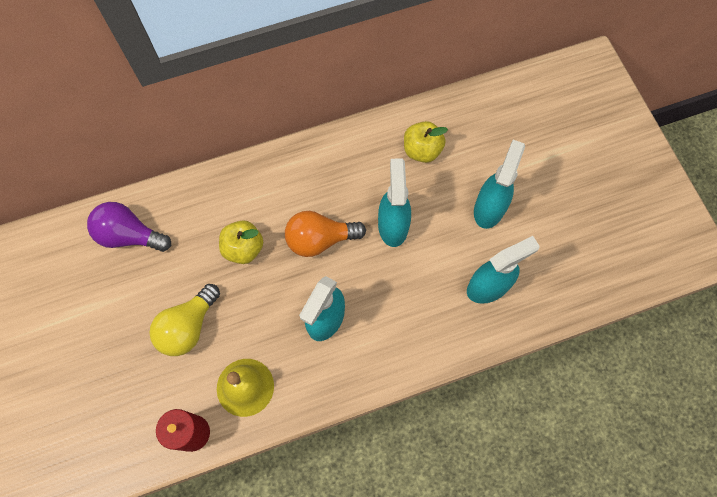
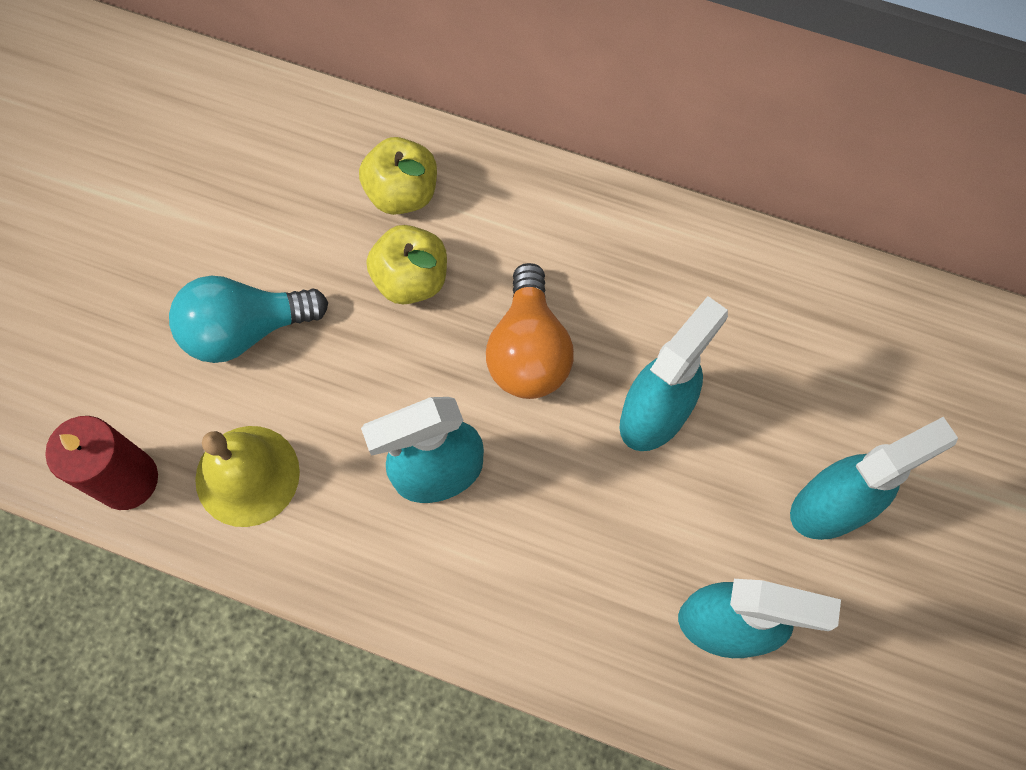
camera: 40 degrees right, 0 degrees up
(129, 235) = (278, 146): purple light bulb -> none
(188, 327) = (246, 330): yellow light bulb -> turquoise light bulb
(320, 239) = (528, 350): orange light bulb -> orange light bulb turned 120 degrees counterclockwise
(422, 150) = (798, 335): yellow apple -> yellow apple (402, 193)

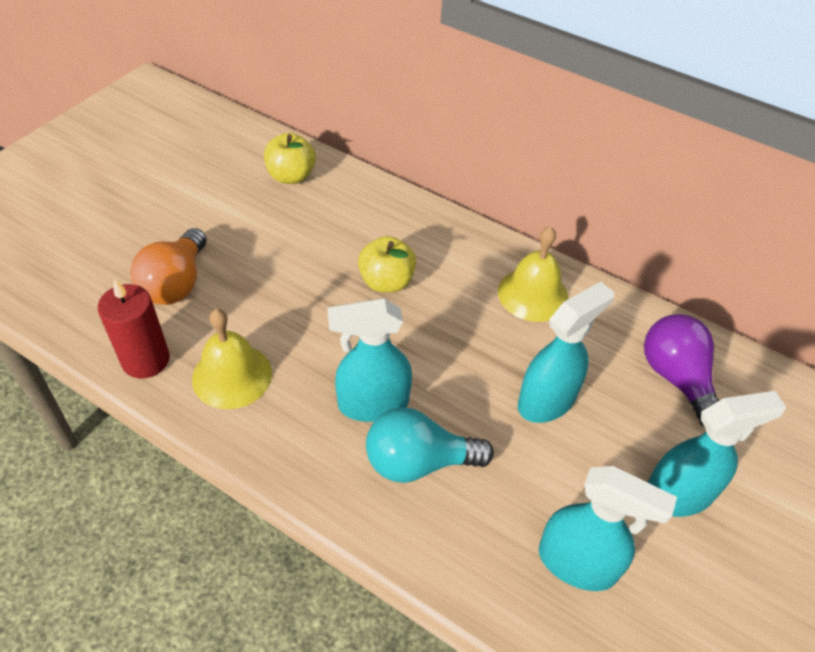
camera: 10 degrees right, 20 degrees down
(246, 330) = (262, 288): turquoise light bulb -> turquoise light bulb (418, 462)
(402, 193) = (394, 232): yellow apple -> yellow apple (291, 176)
(528, 350) = (460, 341): orange light bulb -> orange light bulb (176, 283)
(609, 253) = (533, 294): none -> yellow bell
(811, 340) = (676, 378): none -> purple light bulb

